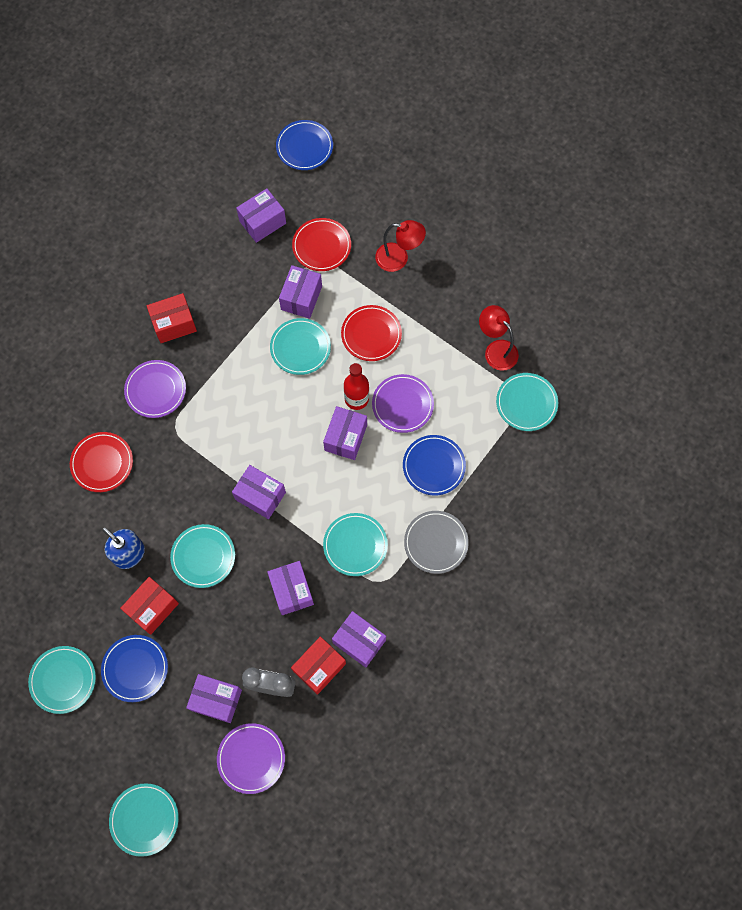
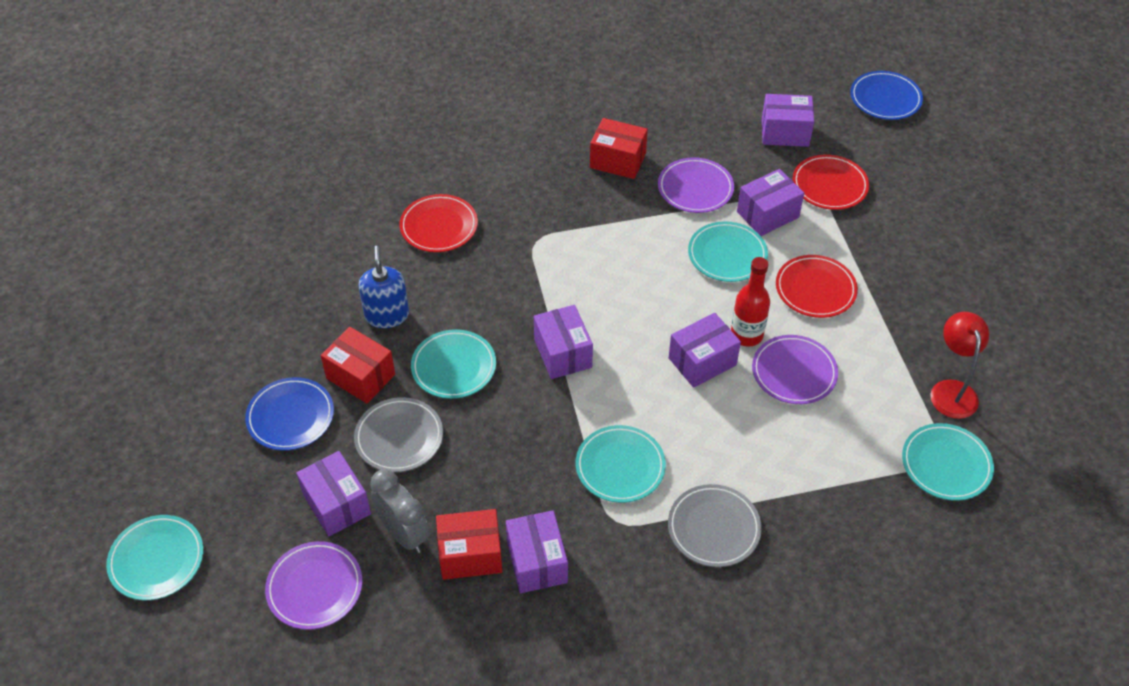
camera: 40 degrees right, 20 degrees down
(63, 680) = (217, 377): turquoise plate -> none
(152, 608) = (360, 376): red box -> red box turned 45 degrees clockwise
(155, 390) = (548, 201): purple plate -> purple plate (695, 188)
(213, 629) = (399, 437): none -> grey plate
(291, 591) = (511, 460): purple box -> none
(398, 258) = (906, 242): red lamp -> none
(434, 466) = (778, 452): blue plate -> none

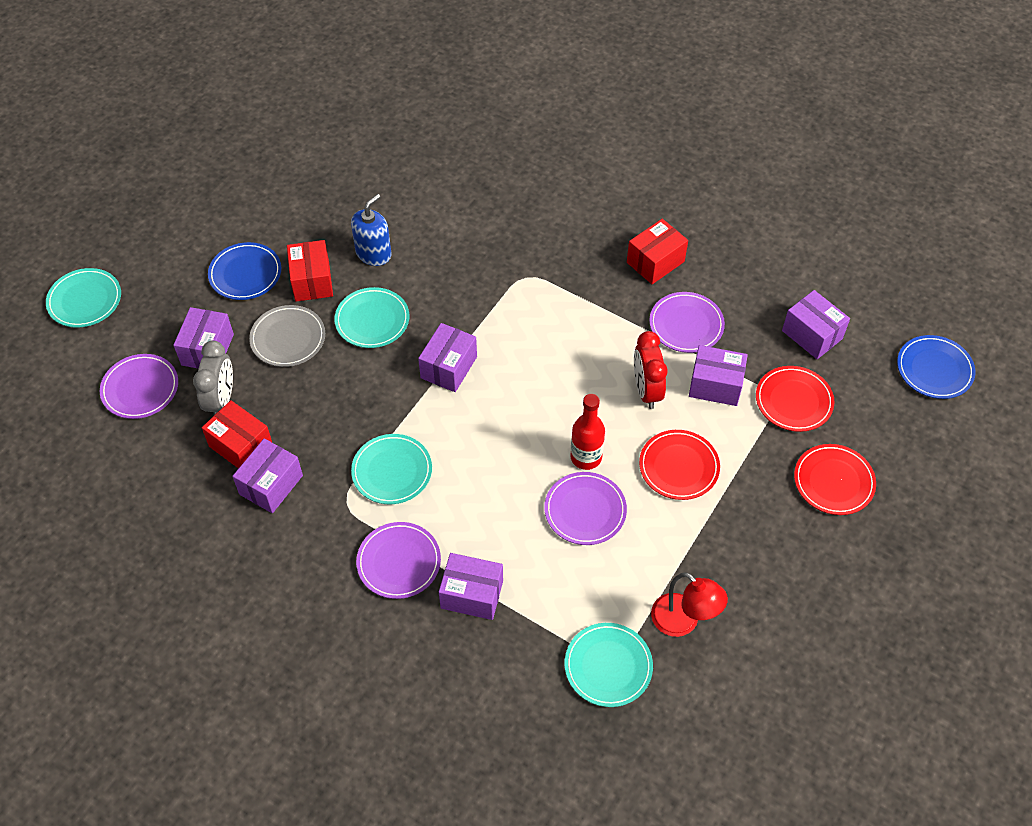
camera: 45 degrees right, 5 degrees up
(439, 226) = (476, 218): red plate -> red plate (833, 481)
(617, 160) = (655, 262): red box -> red box turned 75 degrees clockwise
(702, 361) = (532, 449): purple box -> purple box (472, 594)
(714, 528) = (399, 562): grey plate -> purple plate
(727, 254) = (646, 390): turquoise plate -> red clock
(951, 390) = (683, 622): red lamp -> red lamp turned 90 degrees clockwise

